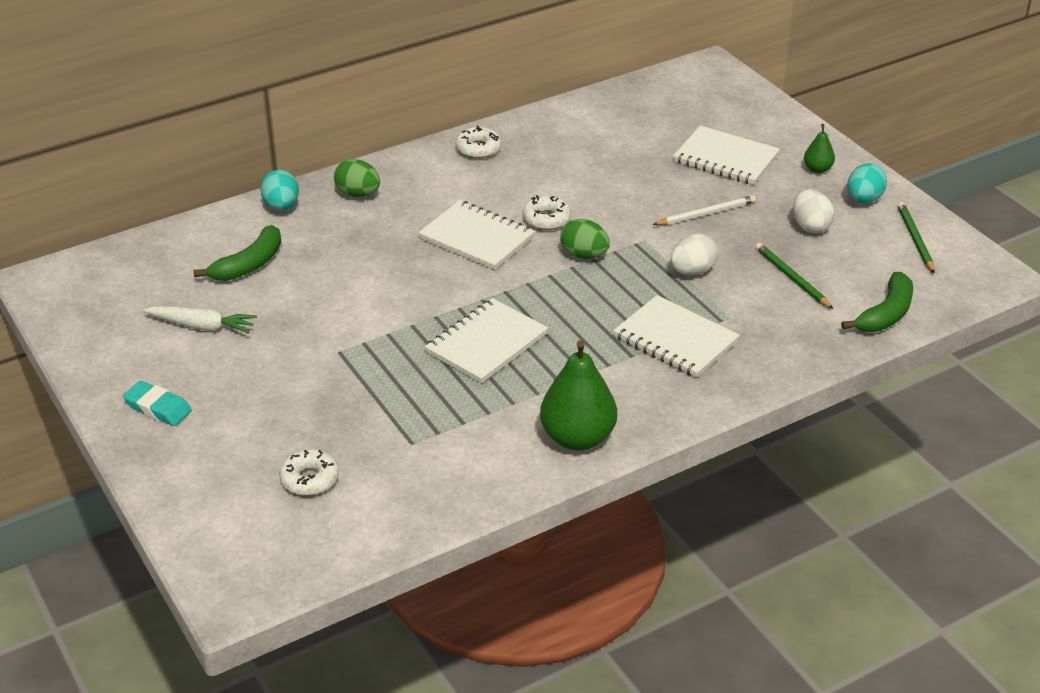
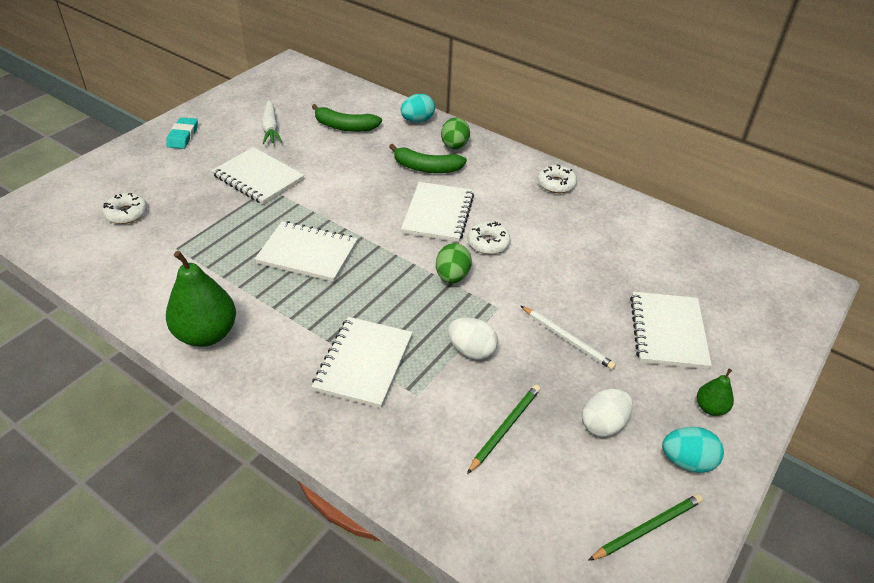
camera: 65 degrees right, 5 degrees up
(311, 355) = (258, 178): none -> white notebook
(886, 314) = (489, 527): green banana -> green banana (426, 168)

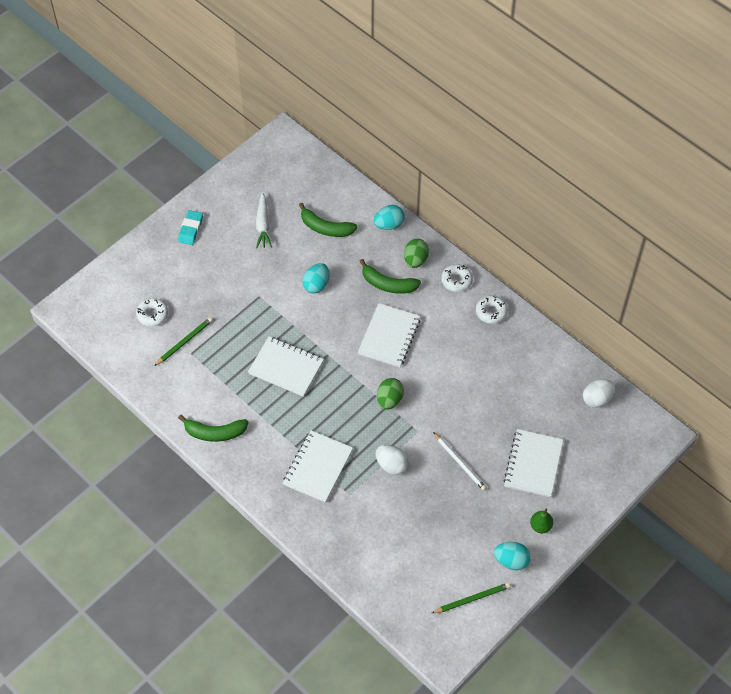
camera: 10 degrees right, 15 degrees up
(206, 334) = (214, 433): green pear -> green banana
(258, 178) = (251, 284): white notebook -> none
(339, 173) = (316, 285): none -> turquoise egg
(488, 243) = (422, 370): white donut -> white donut (456, 280)
(505, 428) = (402, 525): green pencil -> green pencil (184, 342)
(603, 424) = (466, 529): white egg -> white egg (597, 399)

